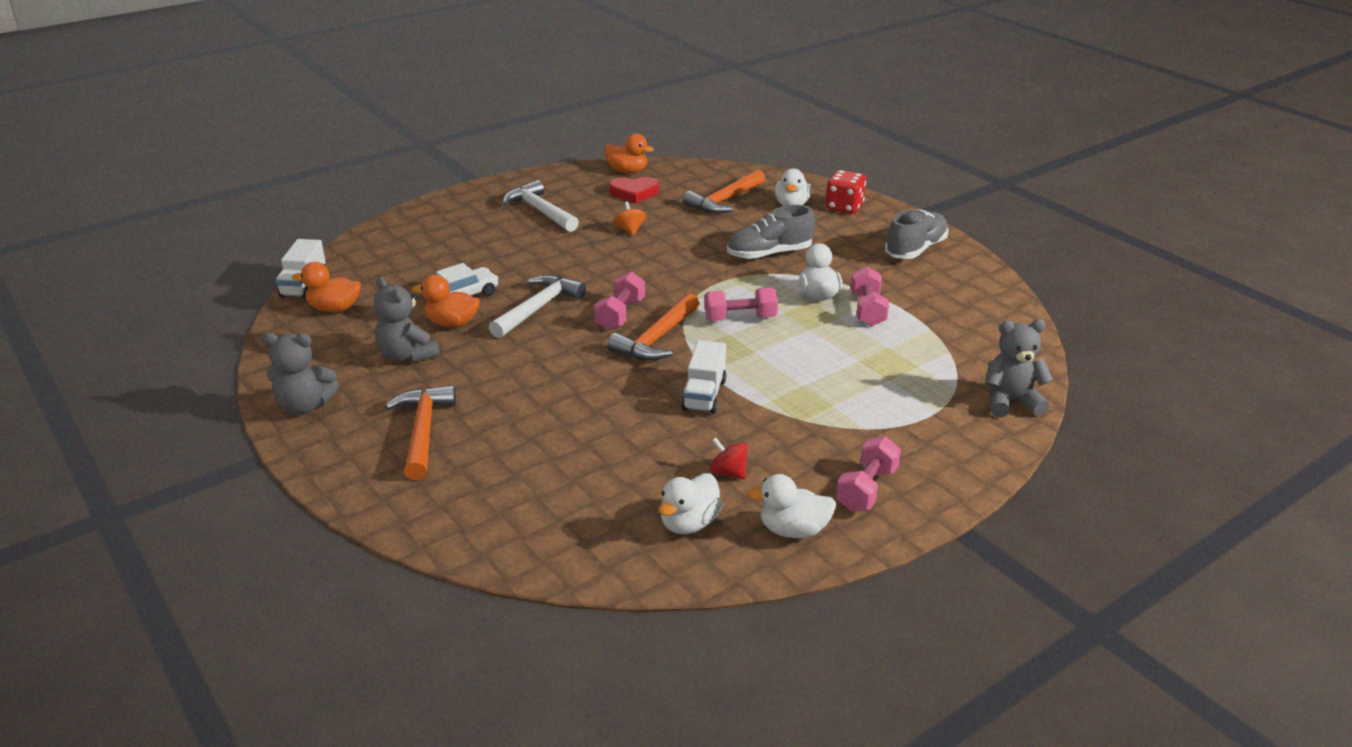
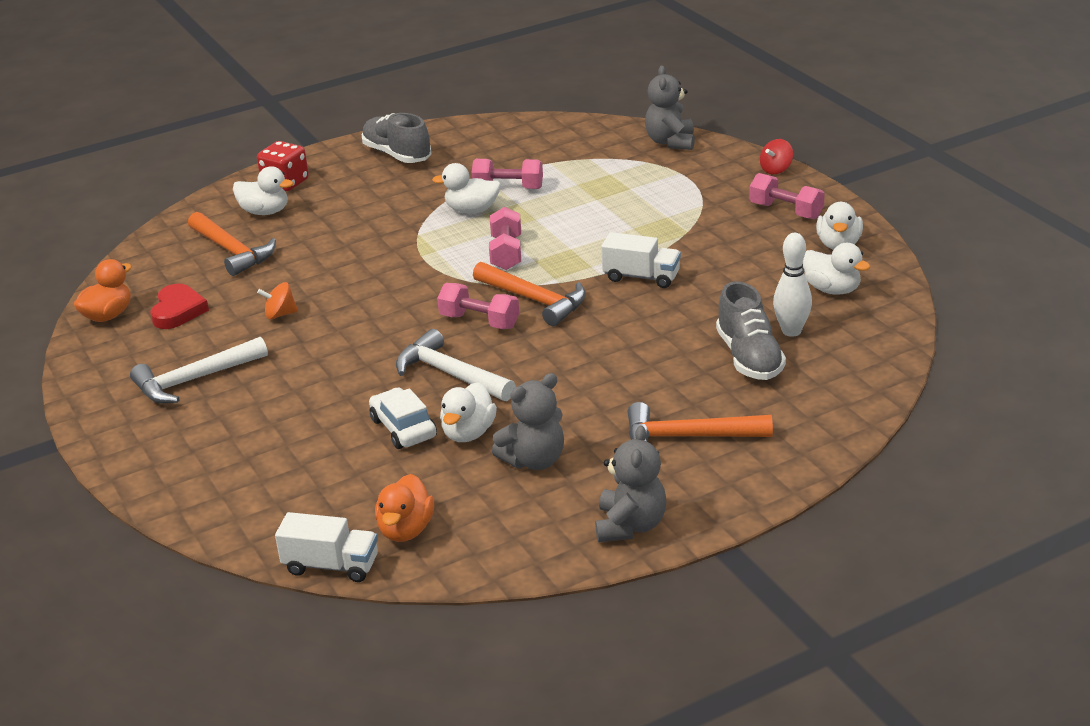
camera: 80 degrees left, 0 degrees up
(452, 323) = (468, 433): orange duck -> white duck
(601, 493) = (791, 331): none -> white bowling pin
(728, 472) = (763, 269): red spinning top -> red spinning top (776, 169)
(769, 254) = (376, 231): grey shoe -> grey shoe (749, 357)

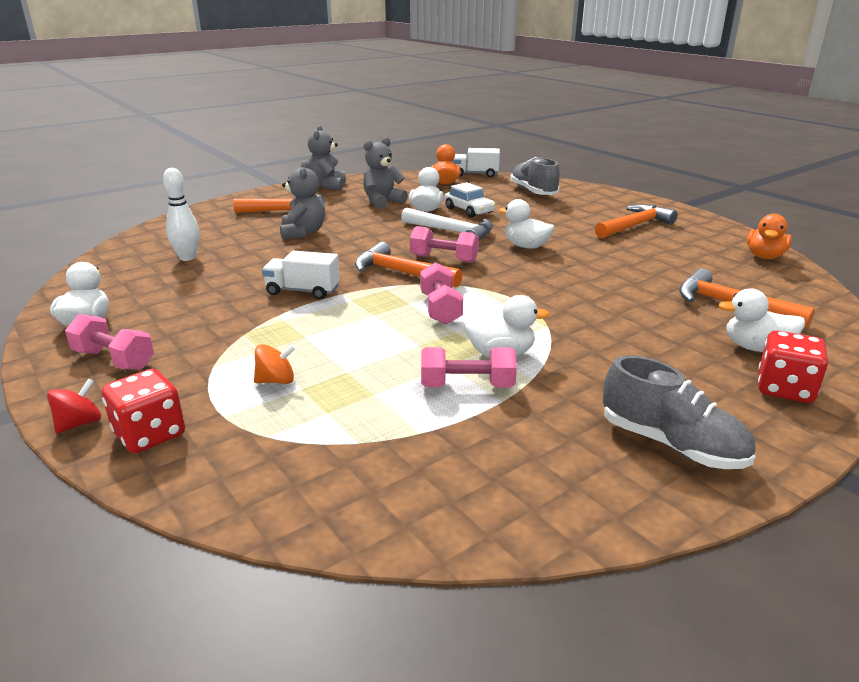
camera: 170 degrees right, 5 degrees down
(178, 311) = (709, 260): red heart -> none
(195, 380) = (634, 226): white hammer -> orange hammer
(280, 314) = (617, 260): orange spinning top -> orange spinning top (276, 381)
(670, 142) = (218, 481): grey teddy bear -> grey teddy bear (303, 233)
(724, 163) = (150, 434): none -> red dice
(749, 357) = (230, 243): grey shoe -> grey shoe (533, 192)
(832, 289) = (129, 285): white duck -> white duck (526, 246)

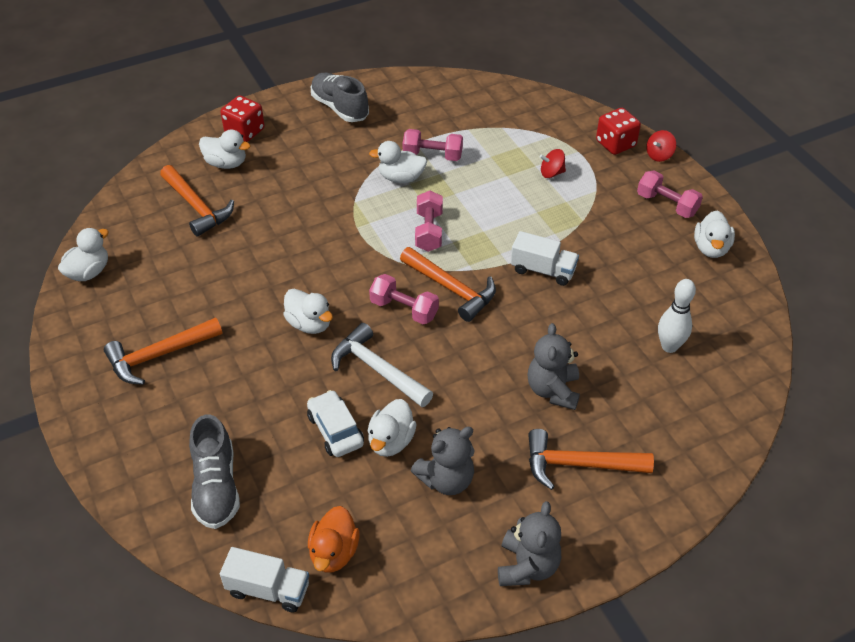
camera: 170 degrees left, 20 degrees up
(276, 381) = (551, 173): orange spinning top -> red spinning top
(764, 256) = (89, 272): orange duck -> white duck

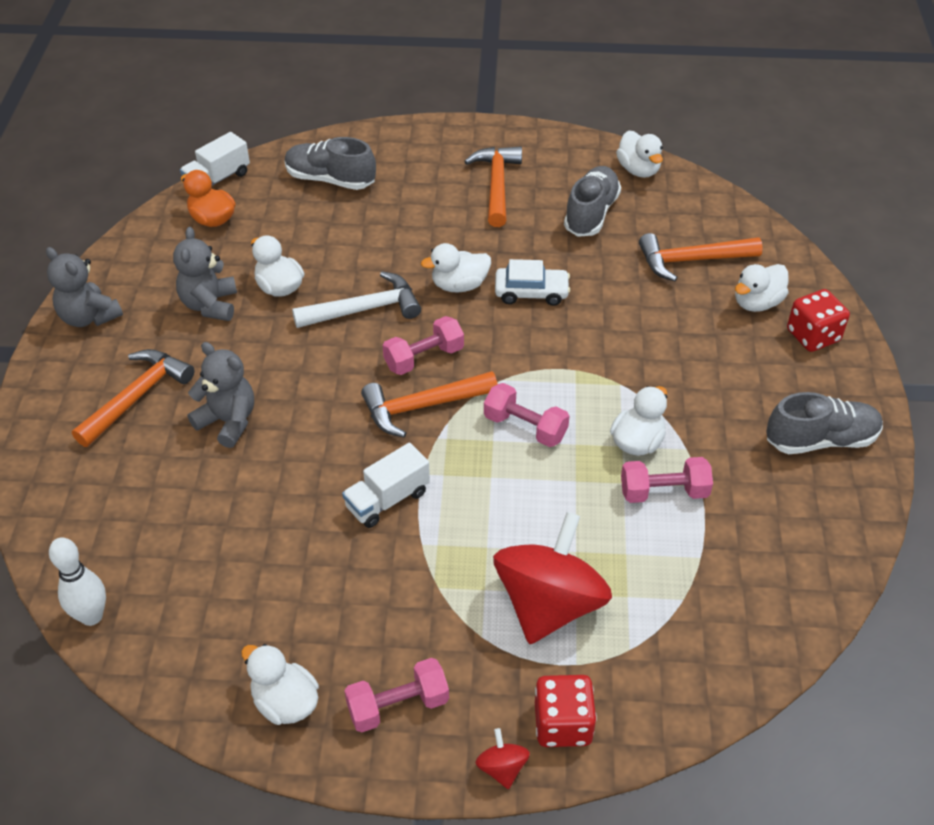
camera: 120 degrees right, 0 degrees up
(168, 280) = (591, 213): none -> grey shoe
(335, 430) = (322, 259): white car -> white car (531, 292)
(432, 155) = (663, 492): pink dumbbell -> pink dumbbell turned 45 degrees clockwise
(551, 173) = (549, 604): red spinning top -> red spinning top, size x2.45
(669, 346) = (189, 552): white bowling pin -> white bowling pin (91, 616)

